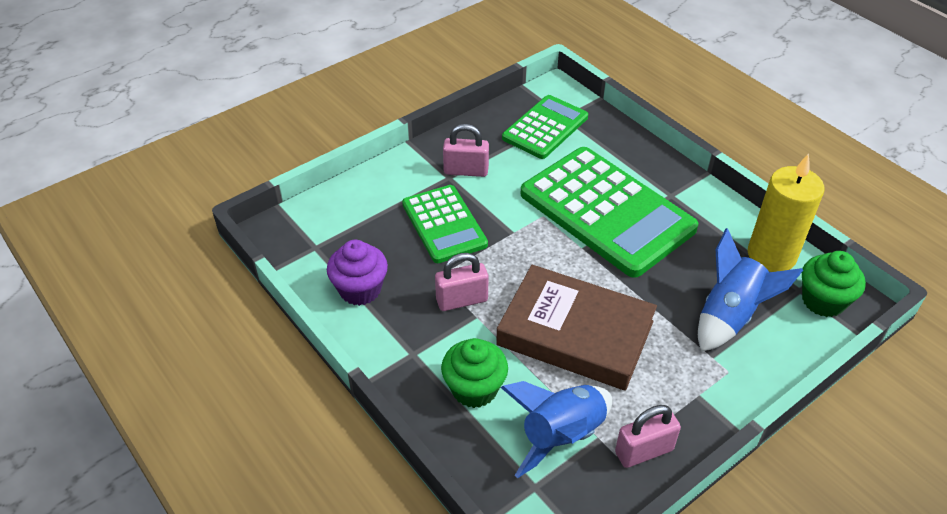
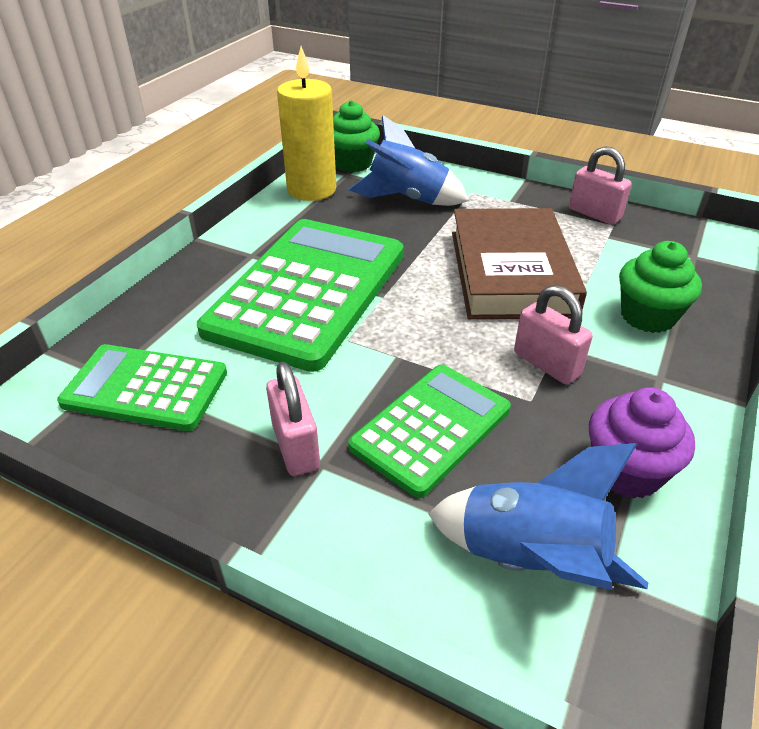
camera: 115 degrees left, 5 degrees down
(561, 435) = (631, 254): blue rocket -> blue rocket (530, 559)

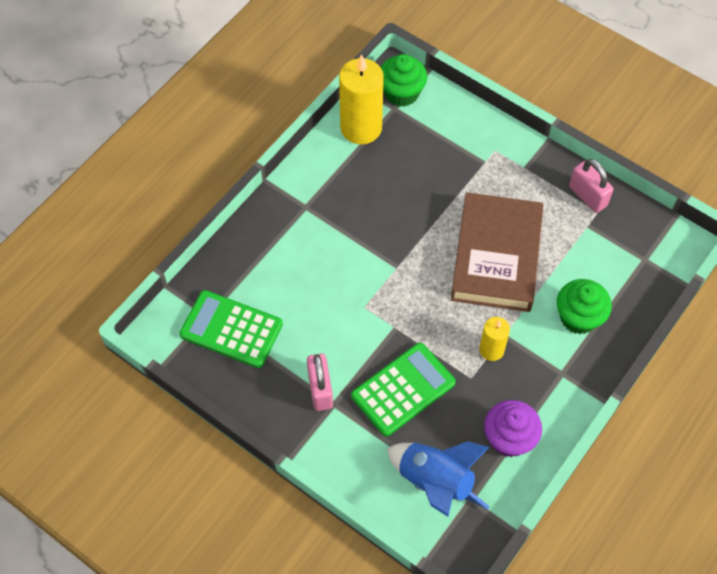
camera: 10 degrees right, 20 degrees up
(308, 292) = (343, 255): green calculator -> none
(408, 199) = (439, 152): blue rocket -> none
(546, 364) = (491, 350): pink padlock -> yellow candle

